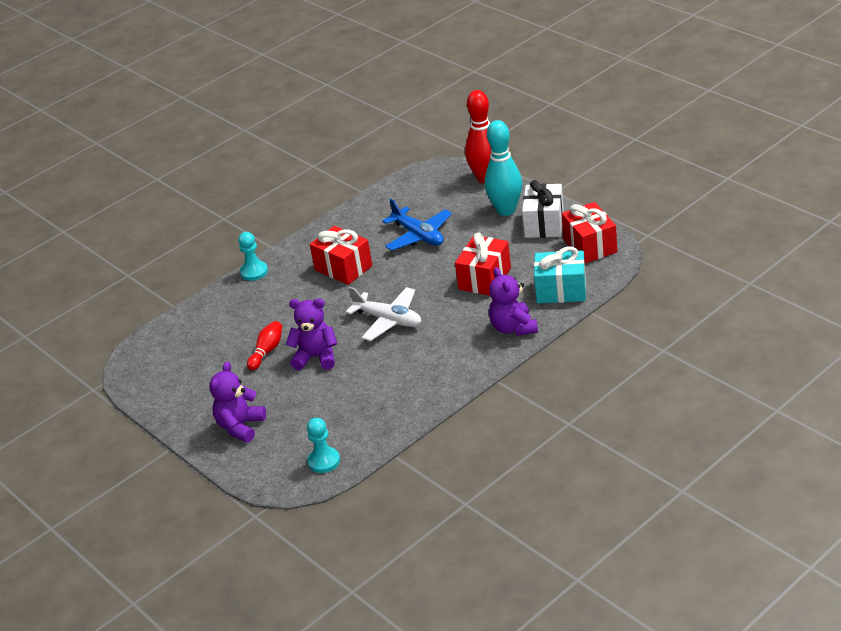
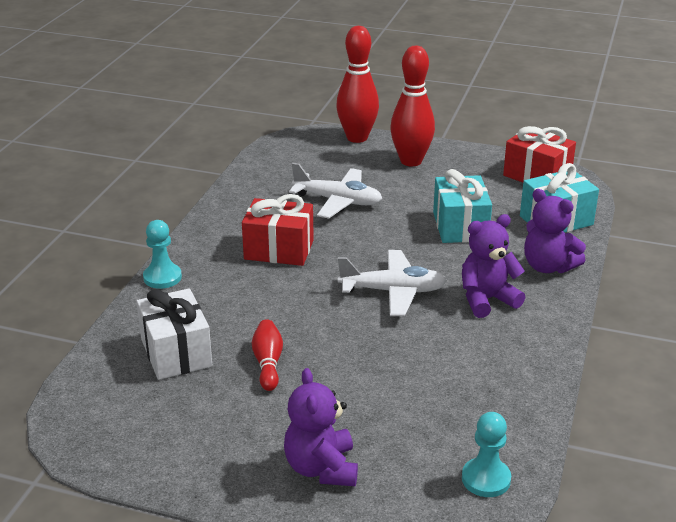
camera: 35 degrees left, 5 degrees down
(316, 357) = (343, 354): purple teddy bear -> purple teddy bear (487, 300)
(418, 236) = (338, 201): blue plane -> white plane
(485, 279) = (460, 226): red gift -> turquoise gift
(506, 210) = (411, 161): turquoise bowling pin -> red bowling pin
(544, 224) = (466, 166): white gift -> white gift (176, 353)

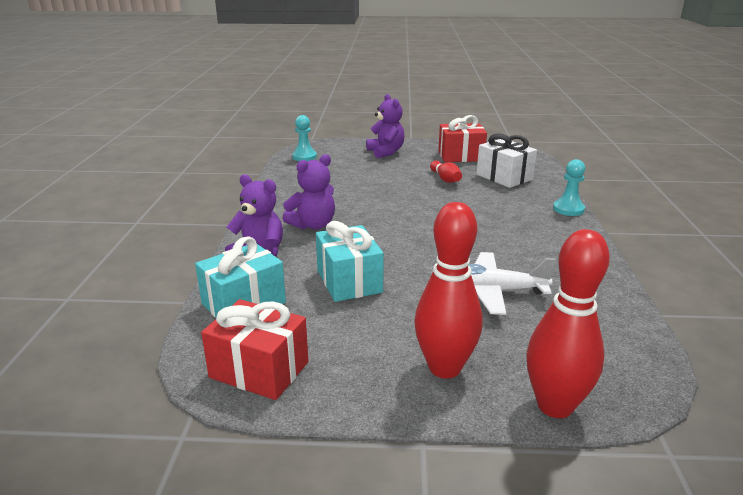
camera: 165 degrees right, 5 degrees down
(279, 250) = (504, 238): red gift -> red gift (460, 156)
(393, 291) = (389, 221): white plane -> none

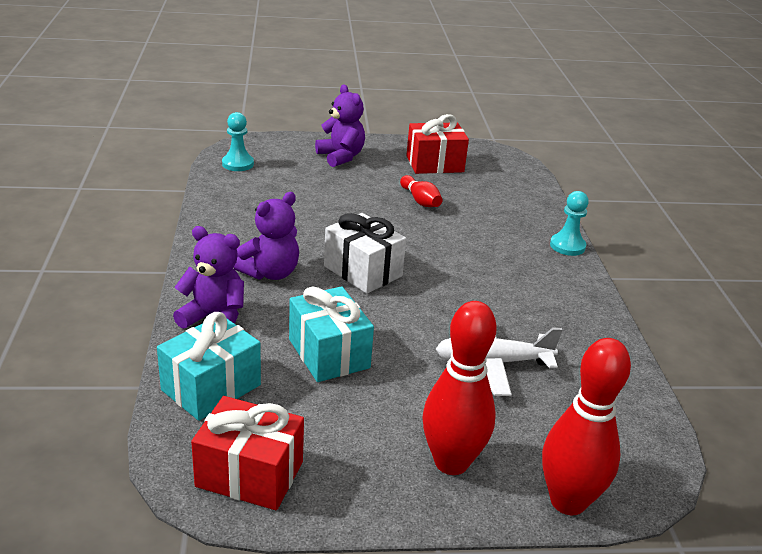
camera: 10 degrees left, 5 degrees up
(504, 177) = (490, 197): white gift -> white gift (363, 271)

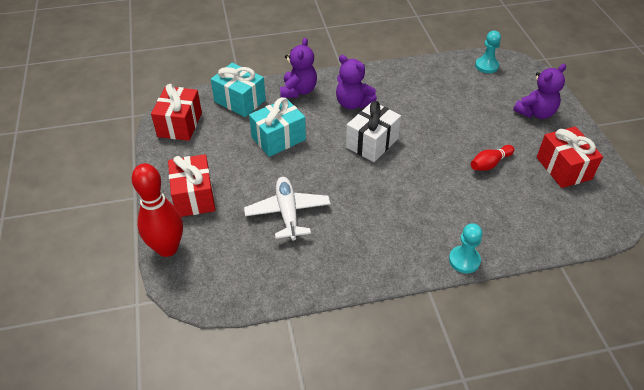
camera: 85 degrees right, 15 degrees up
(451, 462) = (194, 197): red bowling pin -> red gift

